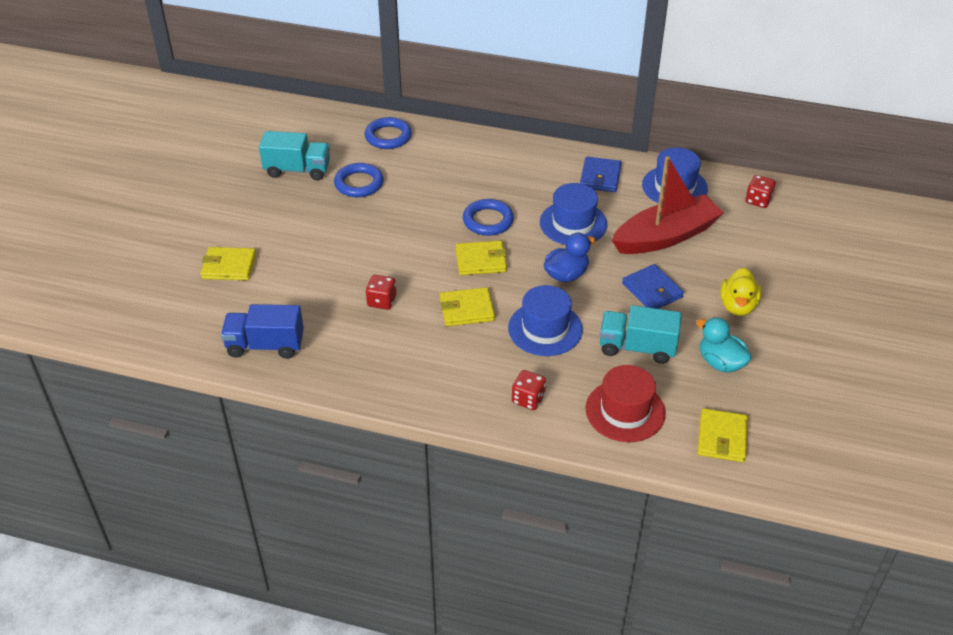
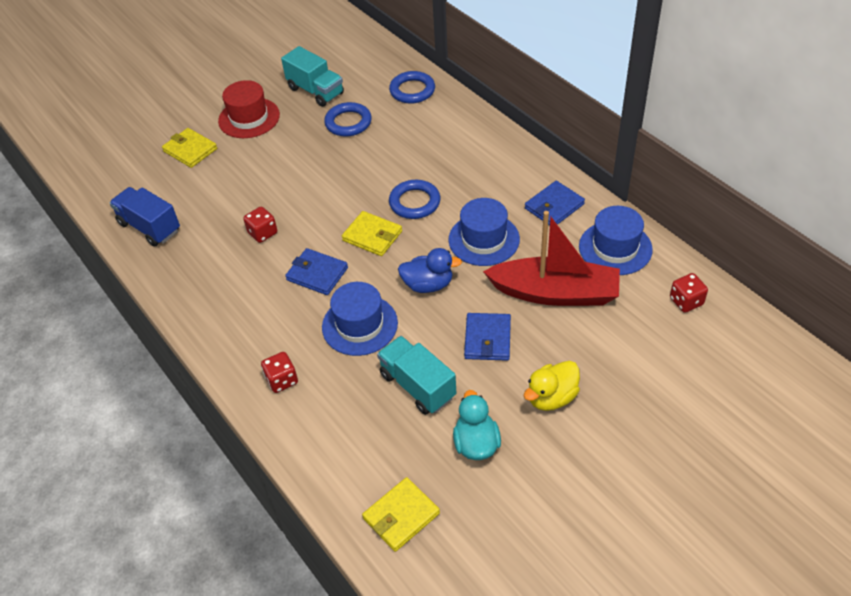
camera: 40 degrees right, 5 degrees up
(467, 309) = (317, 274): yellow wallet -> blue wallet
(625, 411) = (346, 438): red hat -> red hat (249, 118)

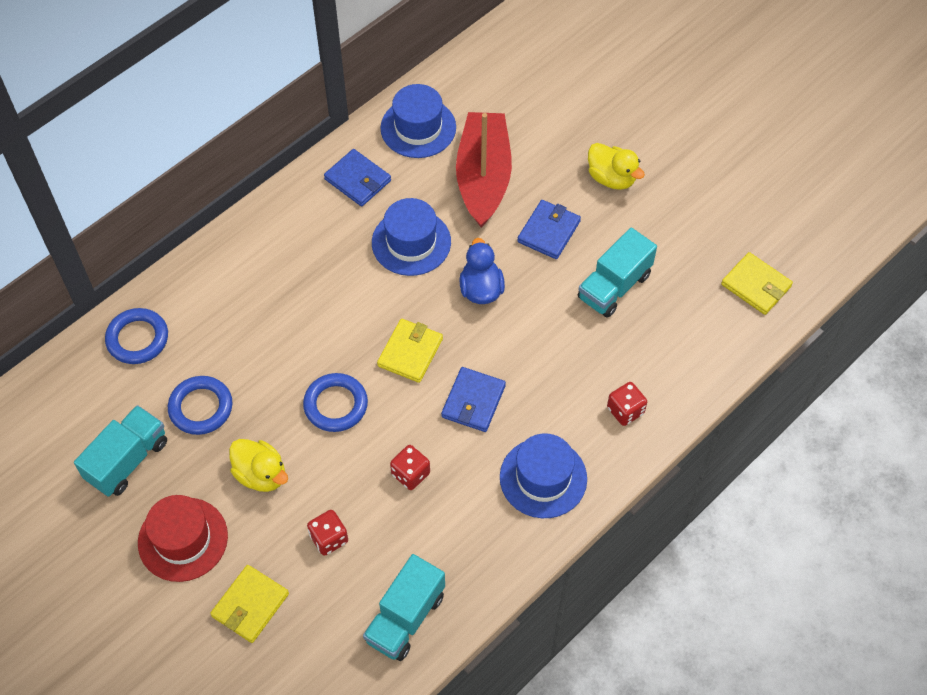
camera: 100 degrees left, 10 degrees up
(149, 227) = (405, 618): blue truck -> turquoise truck
(286, 153) = (261, 474): none -> yellow duck
(360, 325) = (543, 347): blue hat -> blue hat (543, 478)
(414, 202) = (353, 314): blue ring -> blue ring (335, 405)
(476, 443) = (671, 234): turquoise duck -> none
(487, 339) = (549, 231): blue wallet -> blue wallet turned 60 degrees counterclockwise
(686, 301) = (485, 75): red dice -> red dice (329, 538)

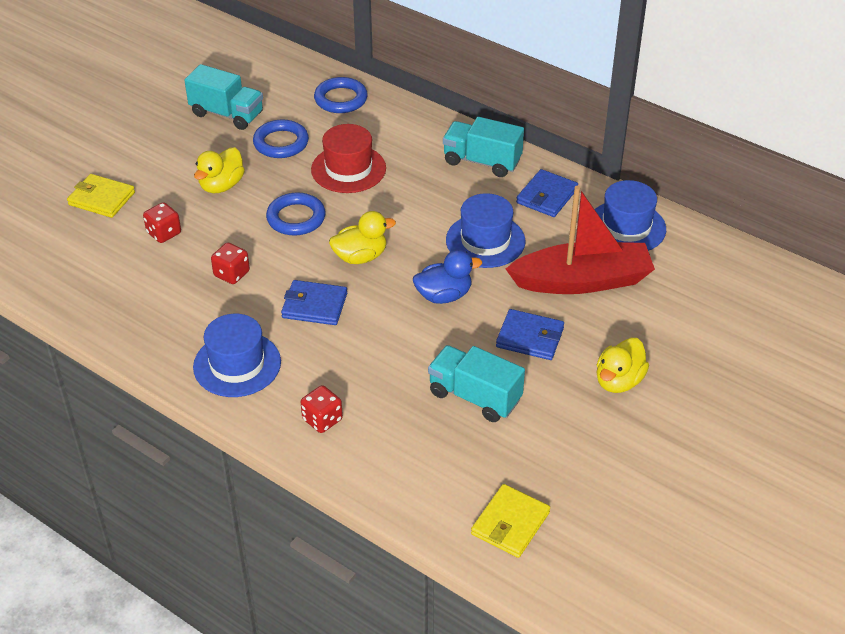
camera: 80 degrees right, 15 degrees down
(183, 539) = (159, 154): red hat -> red hat (348, 169)
(405, 618) = (90, 289): turquoise truck -> turquoise truck (482, 161)
(410, 352) = (360, 257): yellow wallet -> yellow duck

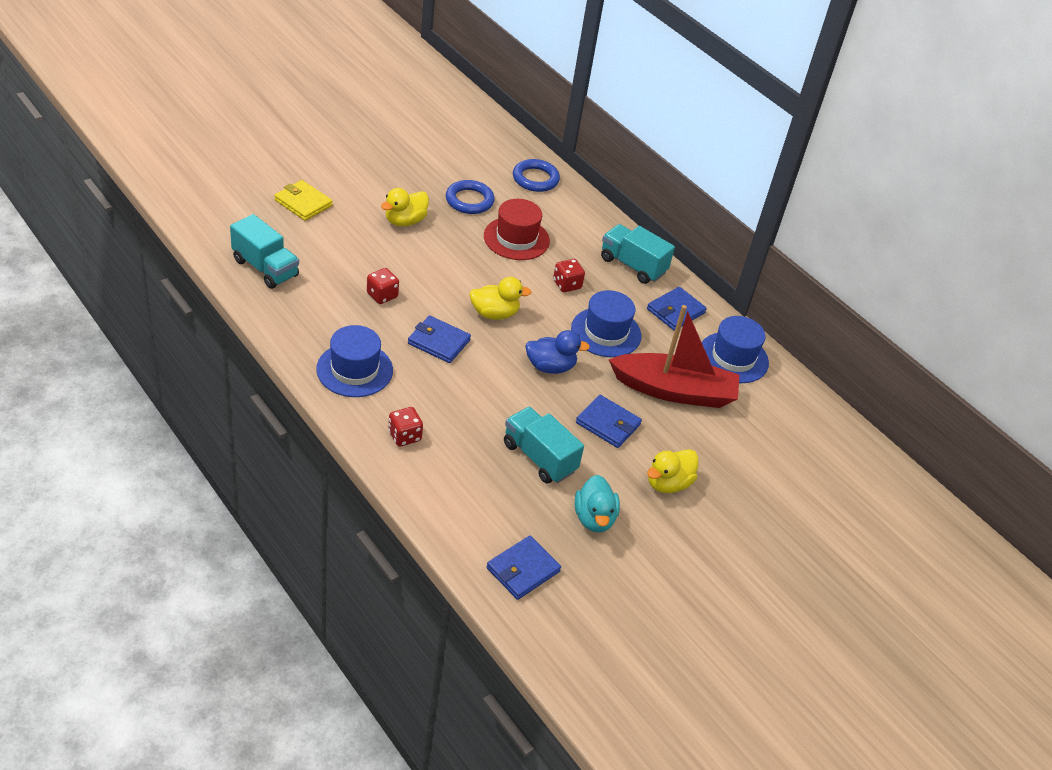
camera: 10 degrees right, 0 degrees up
(164, 233) = (341, 246): red dice -> red dice (567, 284)
(227, 114) = (435, 164): turquoise truck -> turquoise truck (265, 268)
(296, 218) = (455, 266): blue ring -> none
(510, 523) = (523, 570): yellow wallet -> blue wallet
(559, 443) = (594, 518): none -> turquoise duck

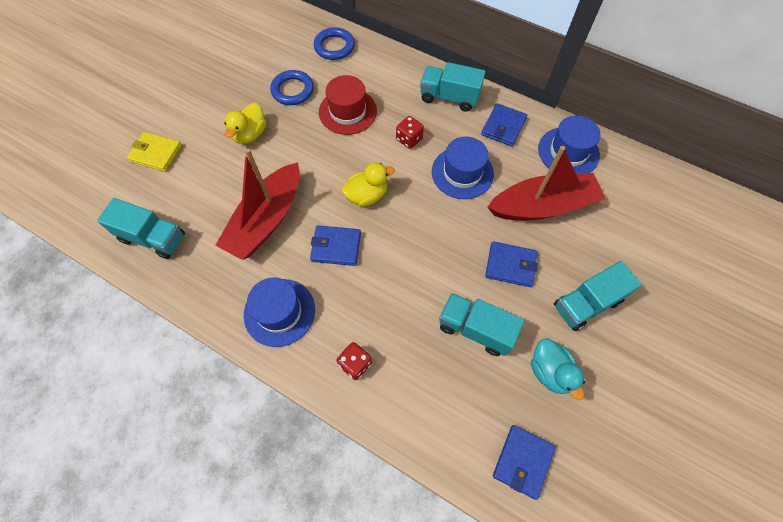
camera: 15 degrees left, 20 degrees up
(382, 295) = (266, 220): red dice -> red boat
(550, 367) = (437, 229): blue duck -> none
(668, 483) = (587, 304): yellow duck -> turquoise truck

